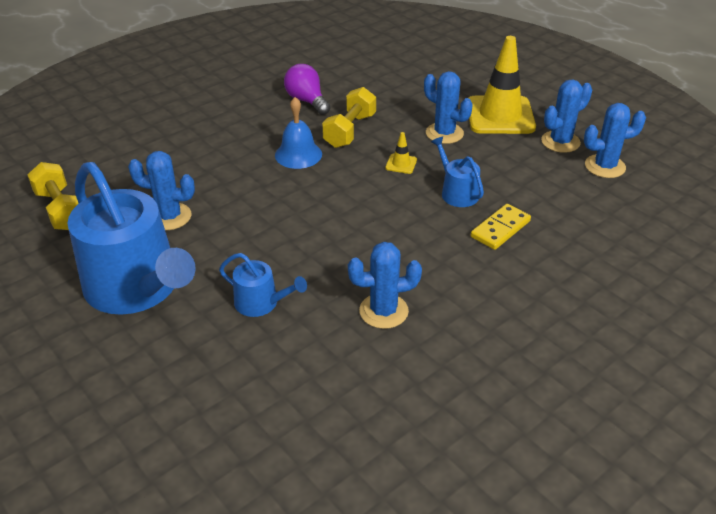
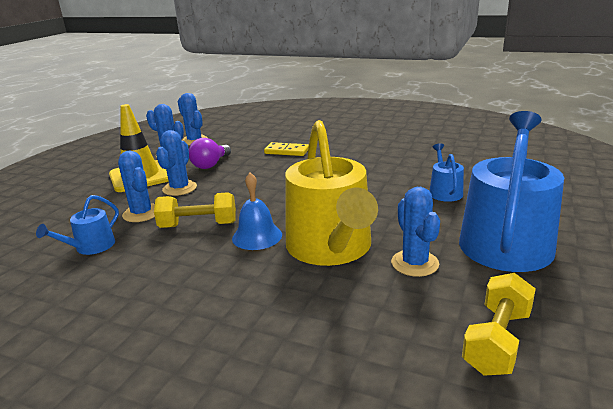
camera: 115 degrees left, 15 degrees down
(238, 185) = (331, 248): none -> yellow watering can
(307, 101) = (147, 266): purple light bulb -> purple light bulb (210, 165)
(383, 311) = (397, 160): blue cactus -> blue cactus (141, 213)
(401, 164) = (237, 192): yellow traffic cone -> none
(457, 192) = (258, 168): blue watering can -> blue watering can (91, 247)

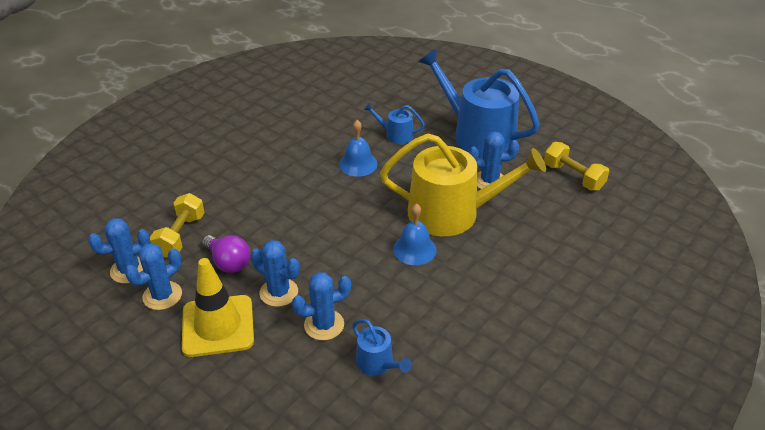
camera: 75 degrees left, 15 degrees up
(198, 225) = (374, 284): yellow dumbbell -> yellow dumbbell (180, 236)
(287, 151) = (236, 199): yellow domino -> none
(375, 184) = (358, 164): none -> blue bell

